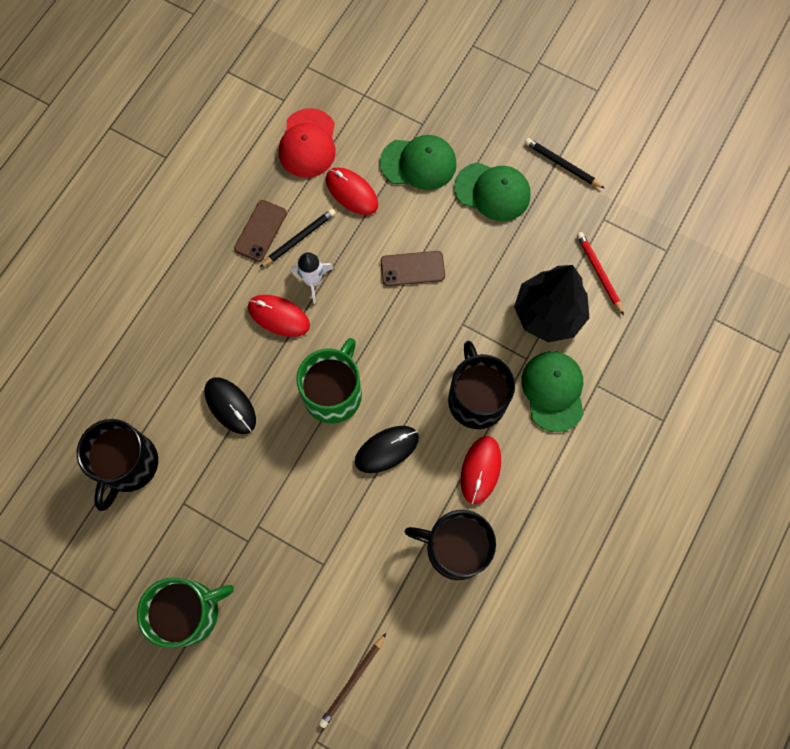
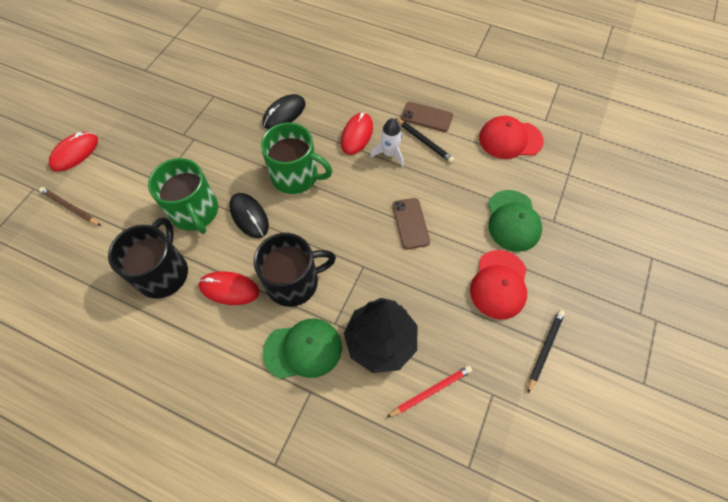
camera: 85 degrees right, 10 degrees down
(128, 465) = (242, 64): black mug -> none
(189, 612) = (137, 107): green mug -> green mug (195, 212)
(351, 192) = (473, 173): red mouse -> red mouse (75, 153)
(492, 192) = (499, 284): green cap -> red cap

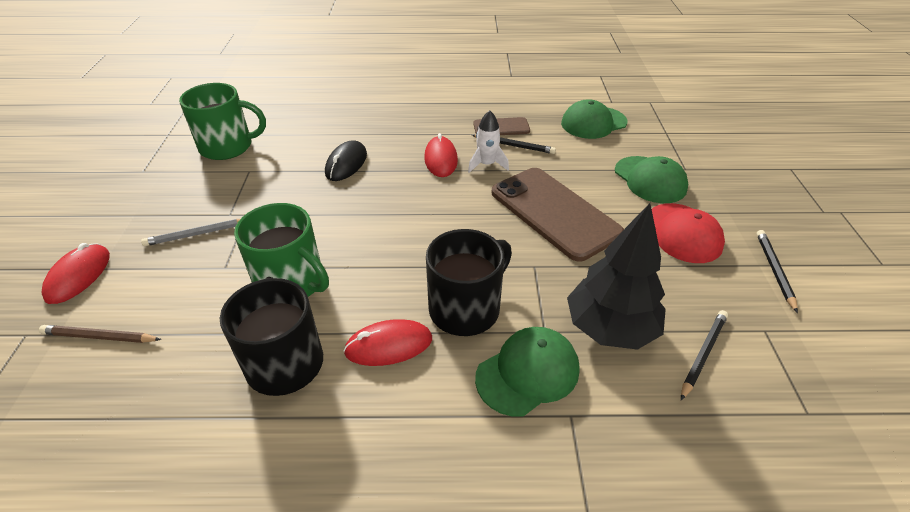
camera: 25 degrees left, 20 degrees down
(155, 145) = (197, 234): none -> grey pencil
(249, 216) = (366, 264): black mouse -> none
(296, 176) = (397, 211): green mug -> green mug (227, 147)
(410, 223) = (554, 213): brown phone -> brown phone, size x2.02
(431, 391) = (703, 354): red pencil -> black pencil
(510, 139) = (593, 123): red cap -> green cap

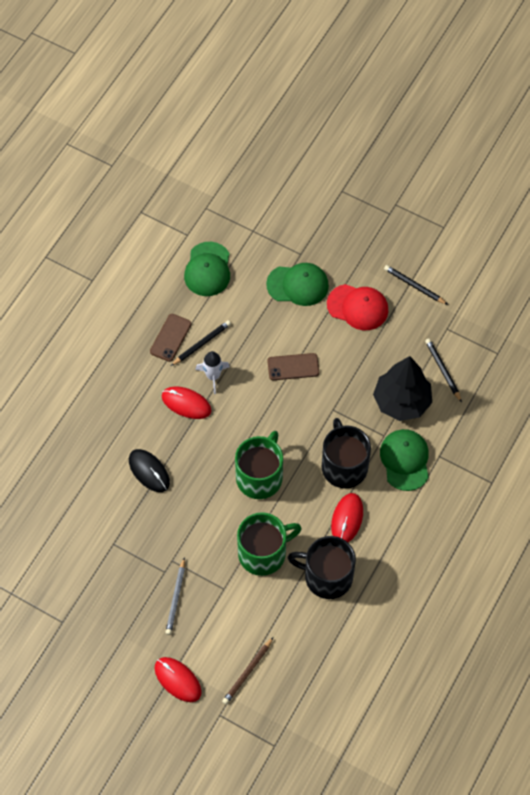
camera: 60 degrees left, 20 degrees up
(227, 147) = (65, 550): green mug -> green mug (260, 477)
(554, 213) = (293, 367): brown phone -> brown phone, size x0.50

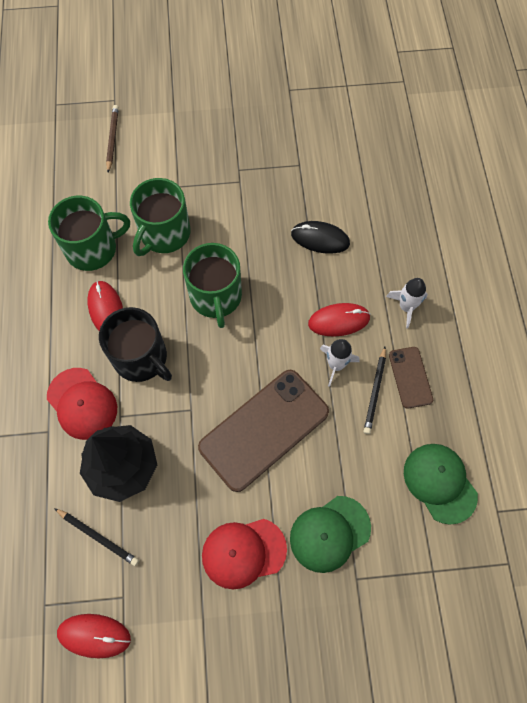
camera: 145 degrees right, 5 degrees up
(131, 383) = (406, 307): none -> white rocket
(176, 598) = (213, 156): grey pencil -> none
(178, 680) = (165, 103): red mouse -> red mouse (94, 635)
(293, 367) = (264, 429): brown phone -> brown phone, size x2.02
(327, 576) = (93, 248): black mug -> green mug
(405, 460) = (82, 403): green cap -> red cap
(414, 286) = (195, 631): black pencil -> none

